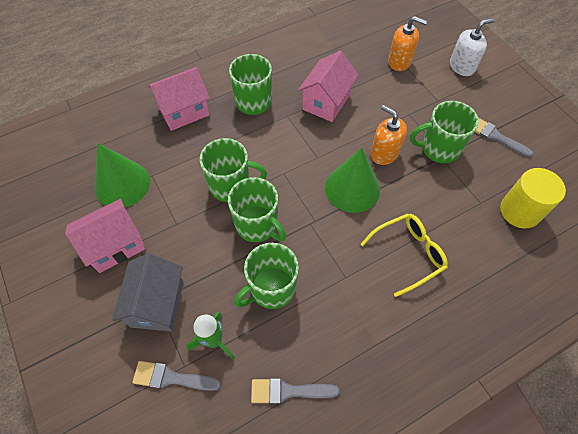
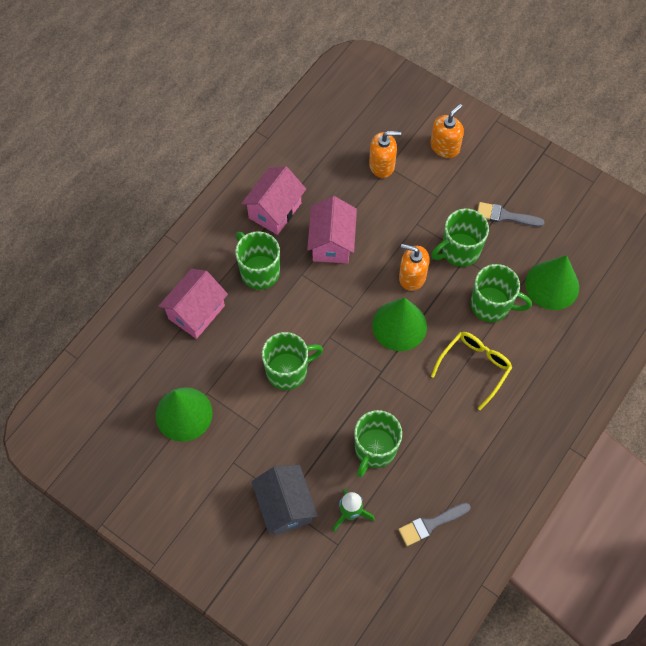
camera: 25 degrees left, 5 degrees up
(115, 245) = (215, 473): pink house -> pink house (275, 210)
(171, 378) = (333, 558): grey brush -> none
(257, 225) = (333, 398): green mug -> green mug (491, 305)
(462, 66) = (445, 146): white soap dispenser -> orange soap dispenser
(520, 211) = (552, 285): yellow cylinder -> green cone

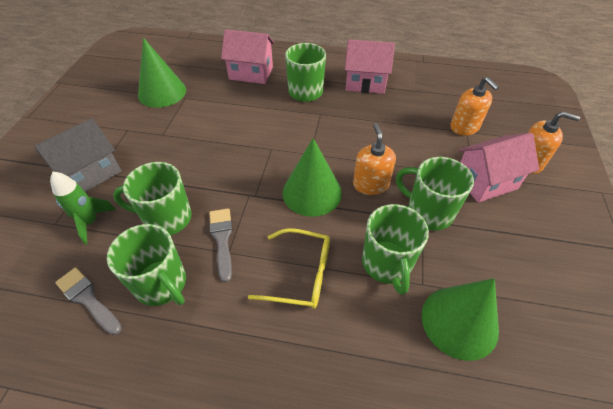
camera: 65 degrees right, 15 degrees down
(288, 371) = (225, 134): green mug -> green mug (162, 284)
(332, 243) = (363, 121): pink house -> pink house (485, 182)
(505, 216) = (504, 239): grey brush -> grey brush (222, 239)

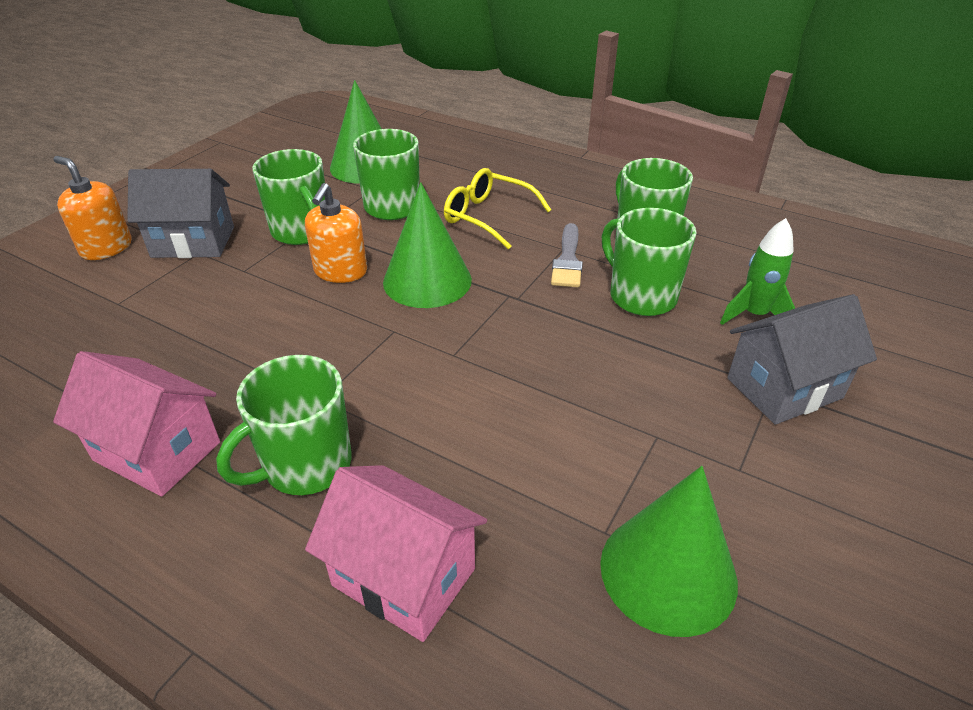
camera: 160 degrees left, 10 degrees down
(87, 299) = (727, 245): grey brush -> none
(167, 218) = (641, 296): green mug -> green mug turned 150 degrees counterclockwise
(464, 127) = (110, 310): orange soap dispenser -> none
(485, 182) = (193, 242): pink house -> grey house

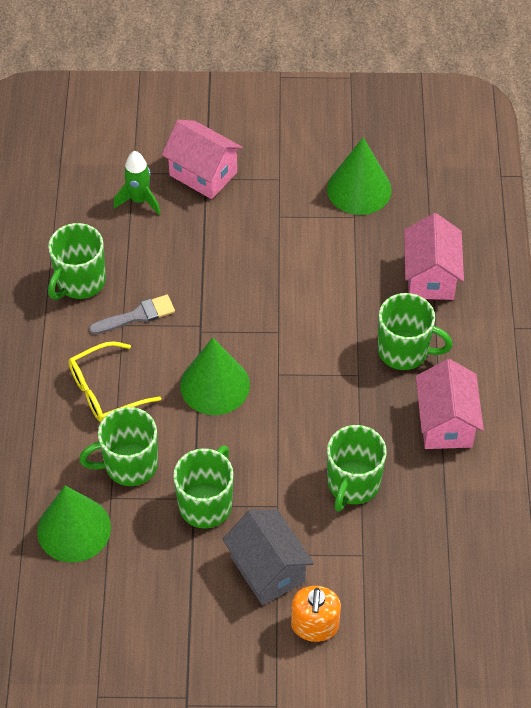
camera: 120 degrees left, 15 degrees up
(340, 271) = (238, 443): orange soap dispenser -> none
(489, 217) = (106, 390): yellow glasses -> yellow glasses turned 60 degrees clockwise
(641, 296) = (155, 261): green mug -> green mug (352, 484)
(784, 388) = (203, 174): grey house -> pink house

